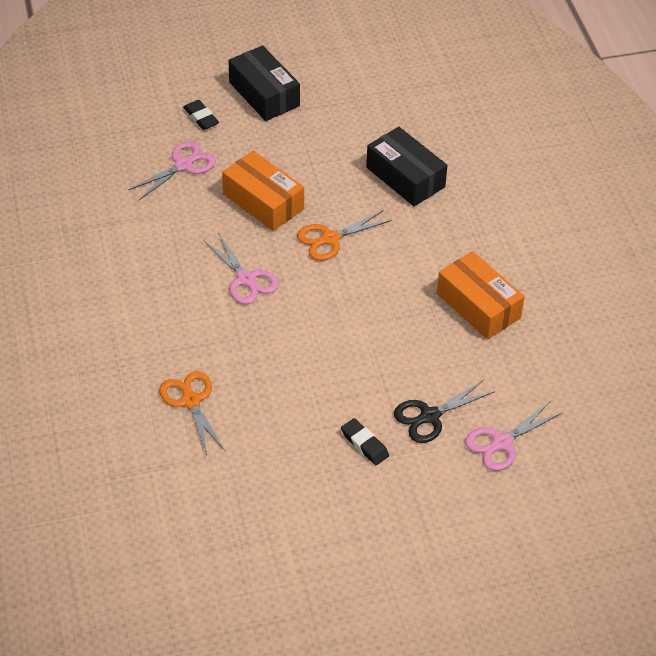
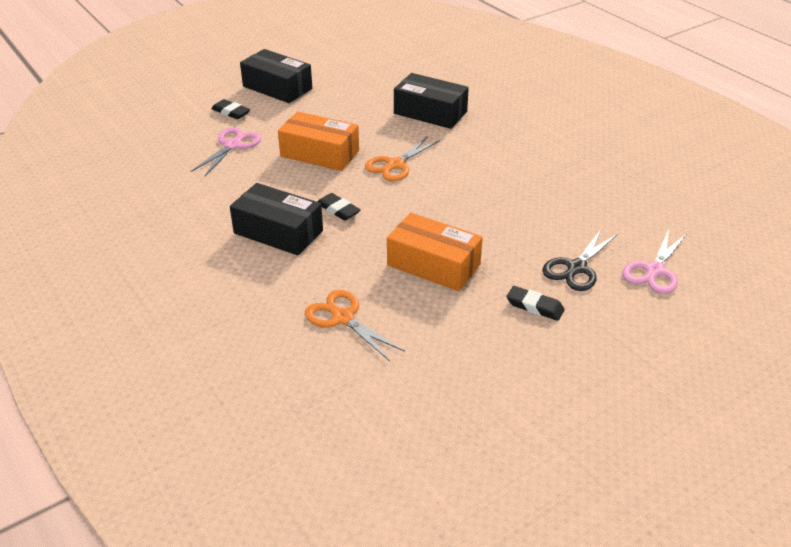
camera: 20 degrees left, 10 degrees down
(178, 288) = (278, 232): none -> black box
(246, 279) = (338, 210): pink scissors -> black eraser
(478, 306) = (554, 179): orange box -> orange box (433, 265)

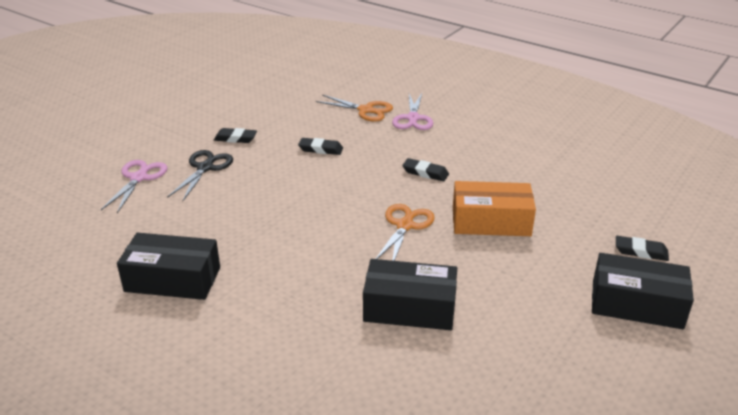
camera: 160 degrees right, 5 degrees down
(232, 145) = (585, 211): pink scissors -> pink scissors (413, 118)
(278, 232) = (458, 148): black box -> black box (173, 279)
(433, 265) = (320, 149): orange box -> black eraser

